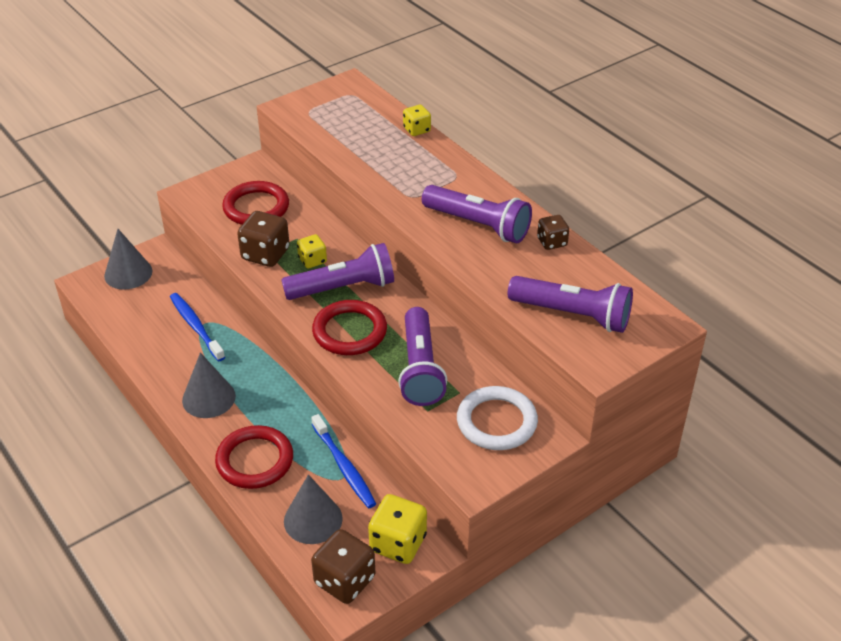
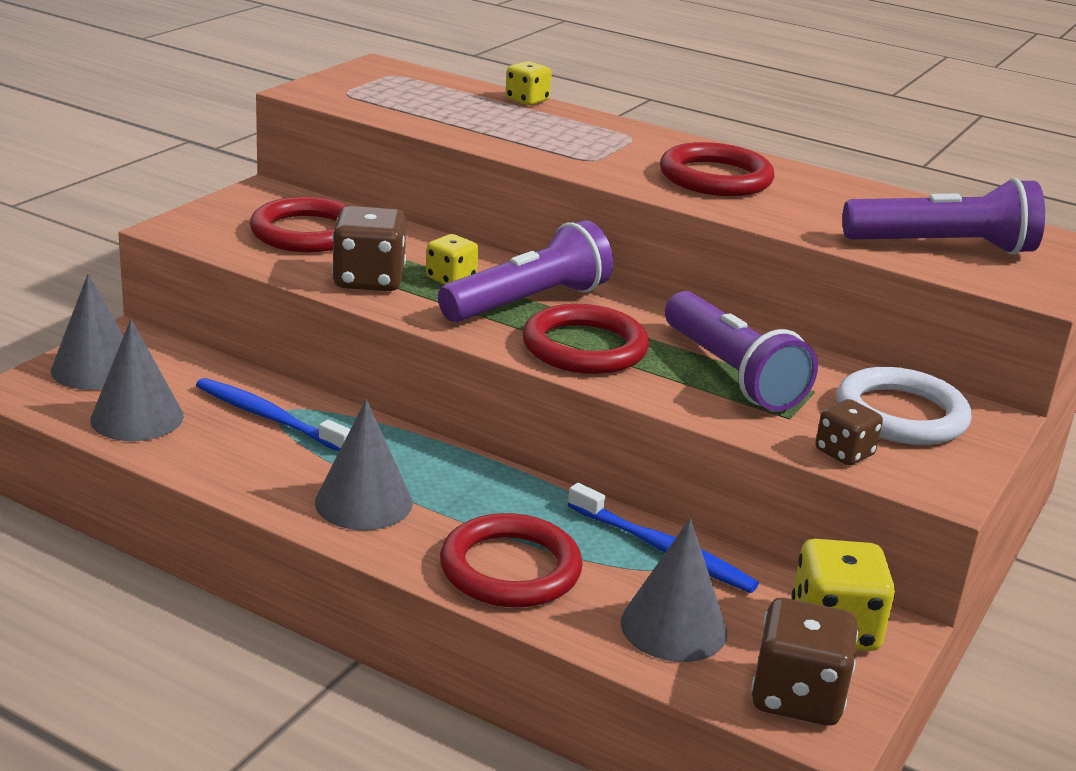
camera: 25 degrees left, 15 degrees down
(130, 314) = (137, 417): none -> grey cone
(478, 225) = (715, 178): purple flashlight -> red ring
(552, 242) = (832, 184): brown dice -> brown dice (844, 453)

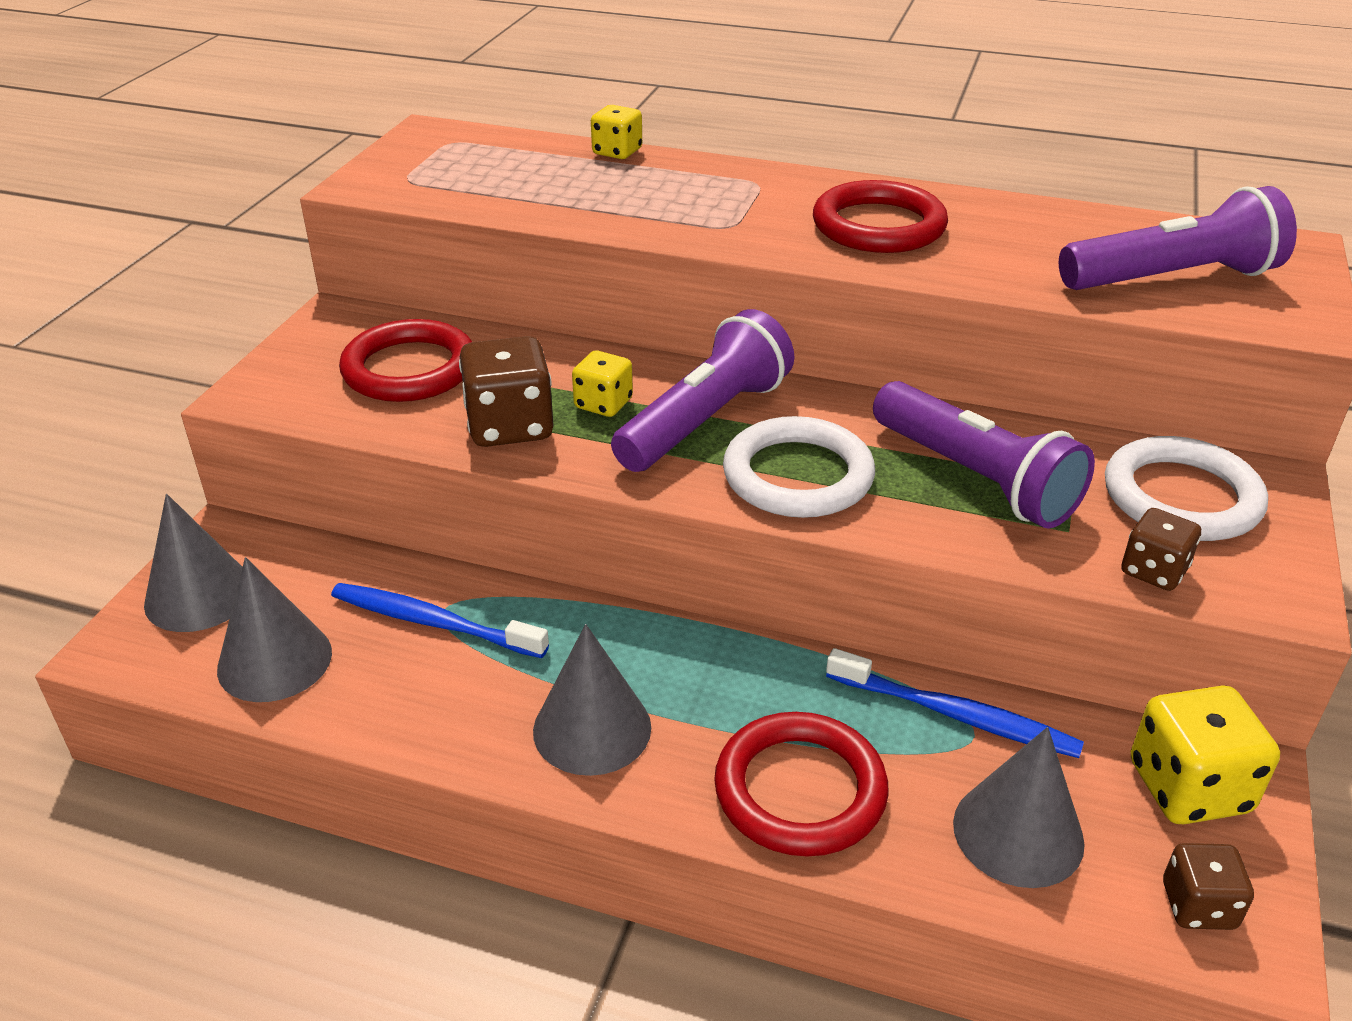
camera: 10 degrees left, 10 degrees up
(584, 347) = (798, 475): red ring -> white ring
(797, 697) = (1198, 905): brown dice -> brown dice, size x0.60

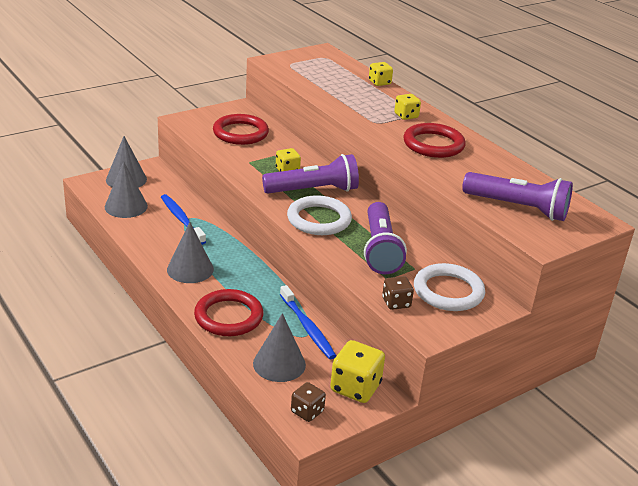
camera: 35 degrees right, 5 degrees down
(510, 426) = (247, 163): brown dice -> none
(755, 193) = (406, 116): none -> yellow dice

